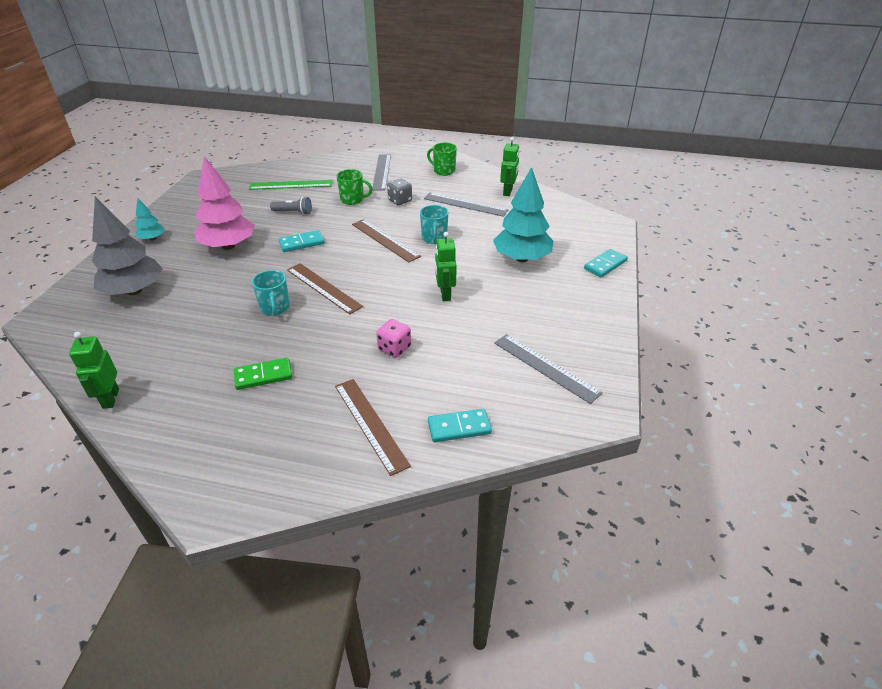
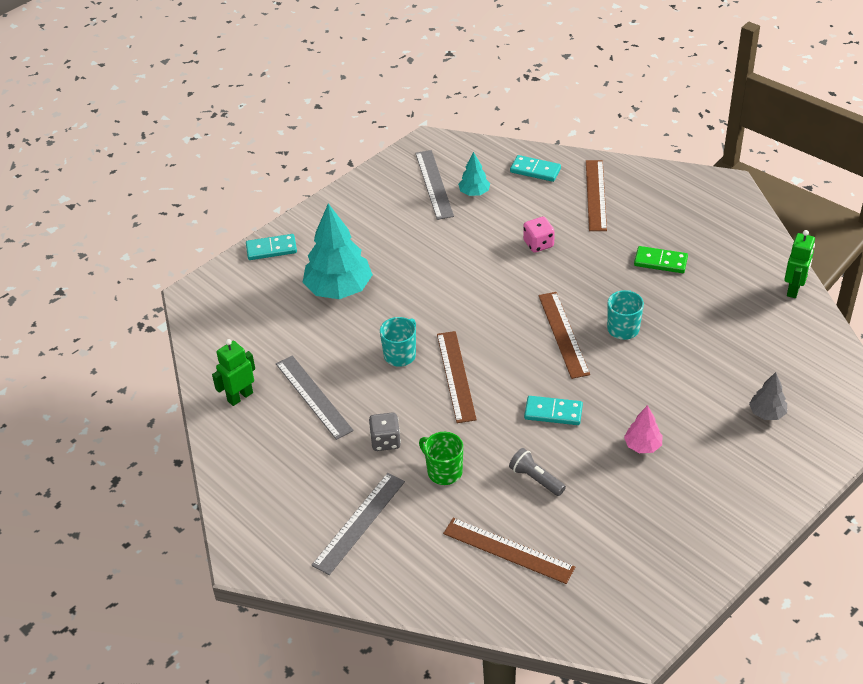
camera: 145 degrees left, 5 degrees up
(134, 291) = (767, 413): grey tree -> grey tree, size x0.49
(152, 238) = (737, 504): turquoise tree -> turquoise tree (474, 192)
(228, 246) = (642, 446): pink tree -> pink tree, size x0.49
(291, 185) = (508, 550): green ruler -> brown ruler
(443, 171) = (274, 482): green mug -> none
(445, 294) = (452, 278): green robot -> none

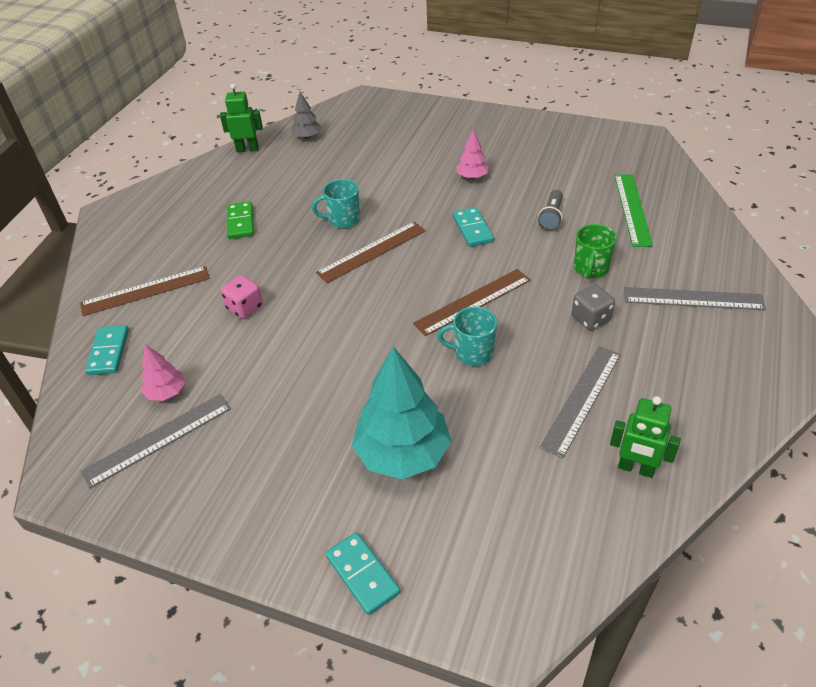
camera: 115 degrees left, 0 degrees up
(474, 192) = (166, 392): turquoise tree -> pink tree
(508, 550) = (632, 209): brown ruler -> green ruler
(767, 413) = (396, 133): grey tree -> grey tree (307, 136)

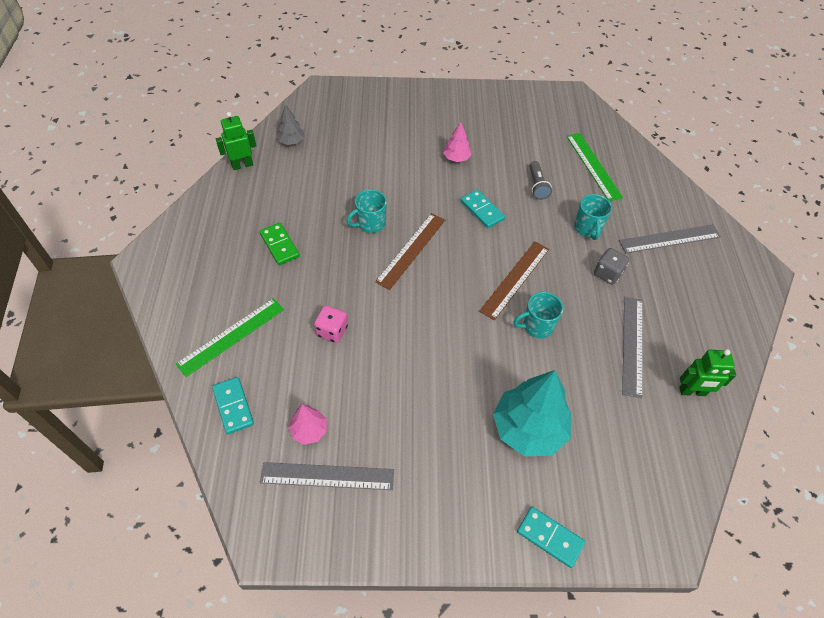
camera: 25 degrees left, 10 degrees up
(146, 291) = (231, 336): brown ruler -> green ruler
(158, 439) = (327, 476): grey ruler -> grey ruler turned 60 degrees clockwise
(590, 269) = (588, 228): green mug -> turquoise mug

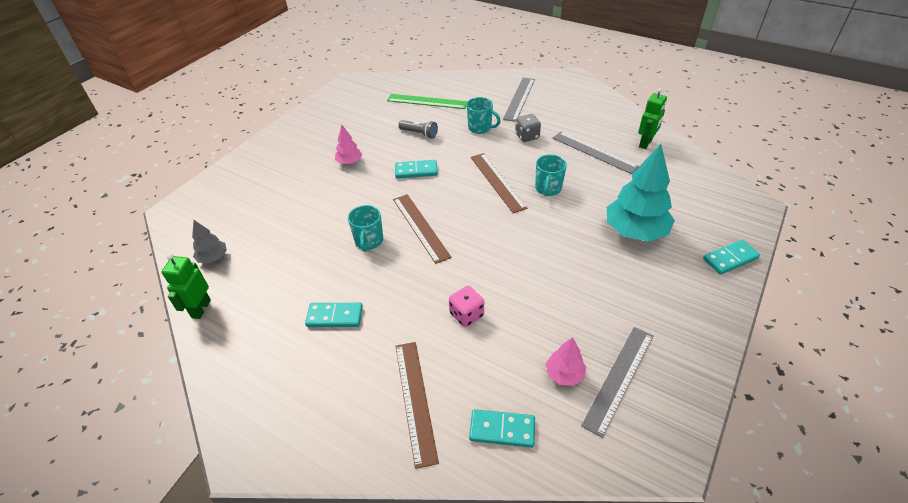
camera: 55 degrees left, 10 degrees down
(231, 336) = (415, 400): green ruler -> brown ruler
(279, 245) = (335, 317): green domino -> turquoise domino

